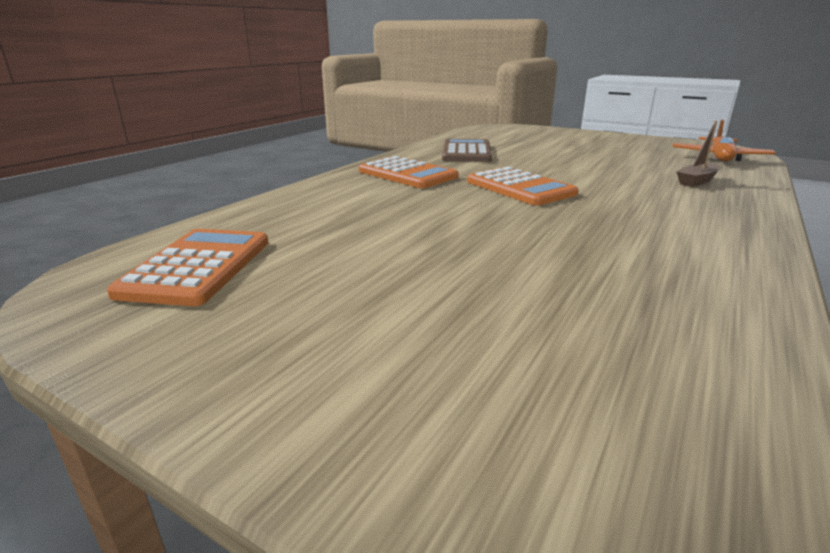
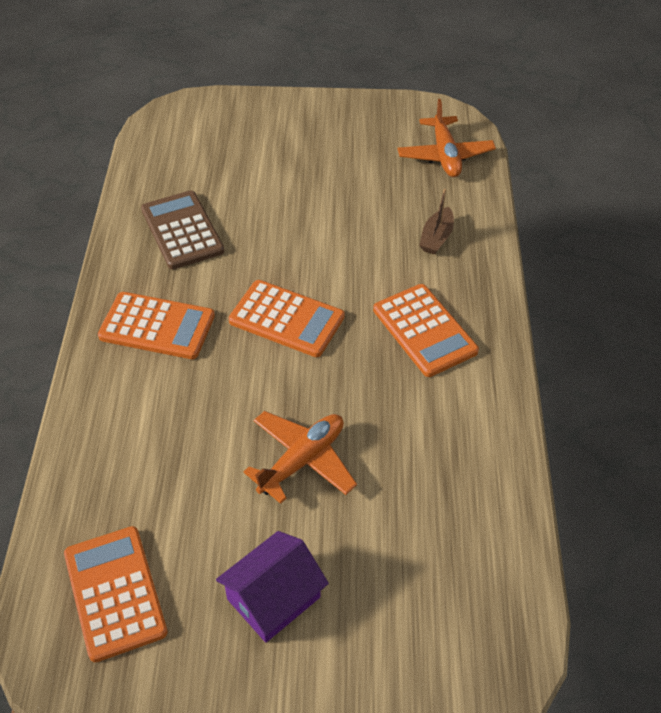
camera: 30 degrees left, 25 degrees up
(345, 317) = (273, 598): none -> purple house
(472, 246) = (302, 460): none -> orange plane
(663, 213) = (424, 330): none -> orange calculator

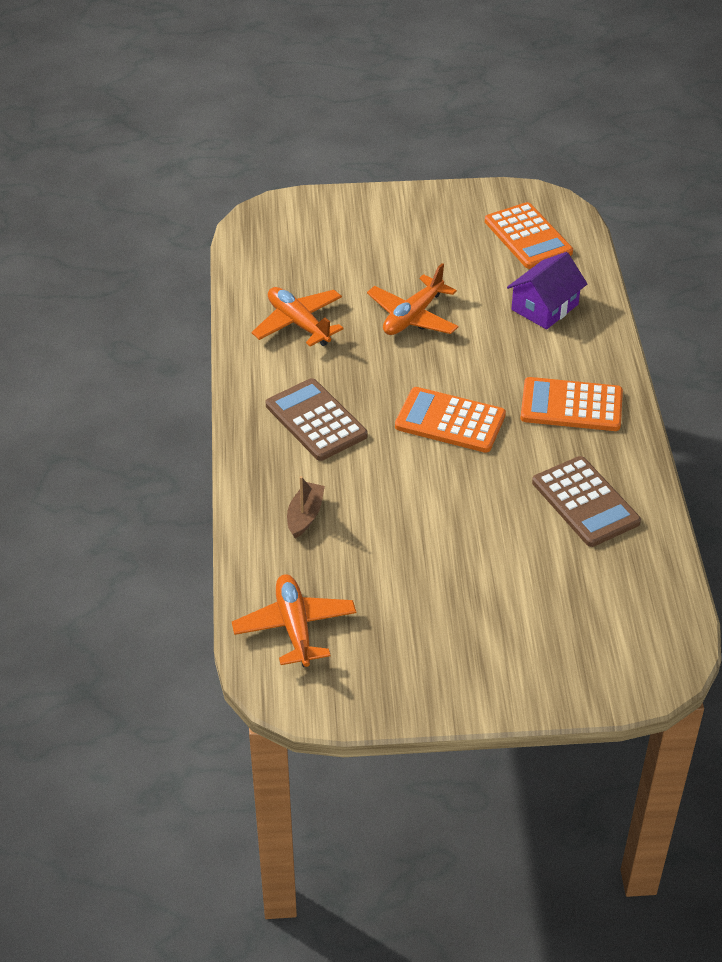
camera: 175 degrees right, 5 degrees down
(273, 598) = (417, 241): purple house -> purple house (544, 307)
(424, 330) = (316, 420): orange calculator -> brown calculator
(443, 462) = (298, 323): none -> orange plane

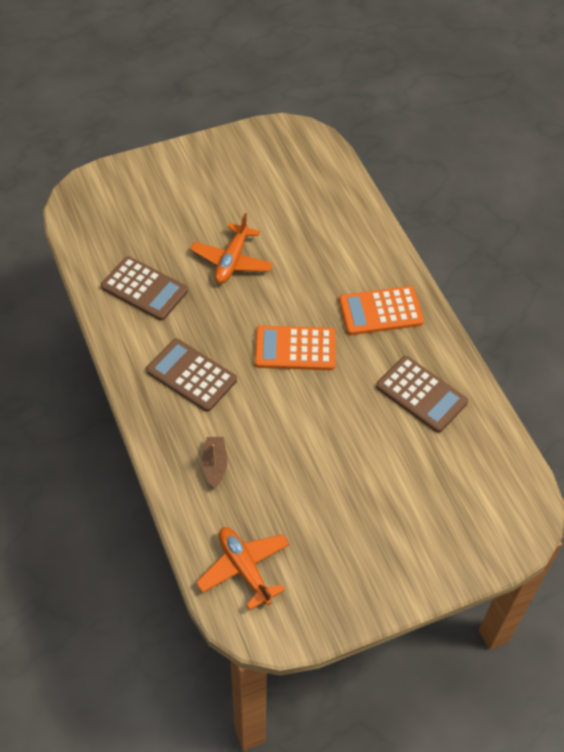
camera: 20 degrees left, 10 degrees up
(298, 323) = (144, 289): orange plane -> brown calculator
(528, 237) = (293, 167): orange calculator -> none
(544, 307) = (329, 228): purple house -> none

